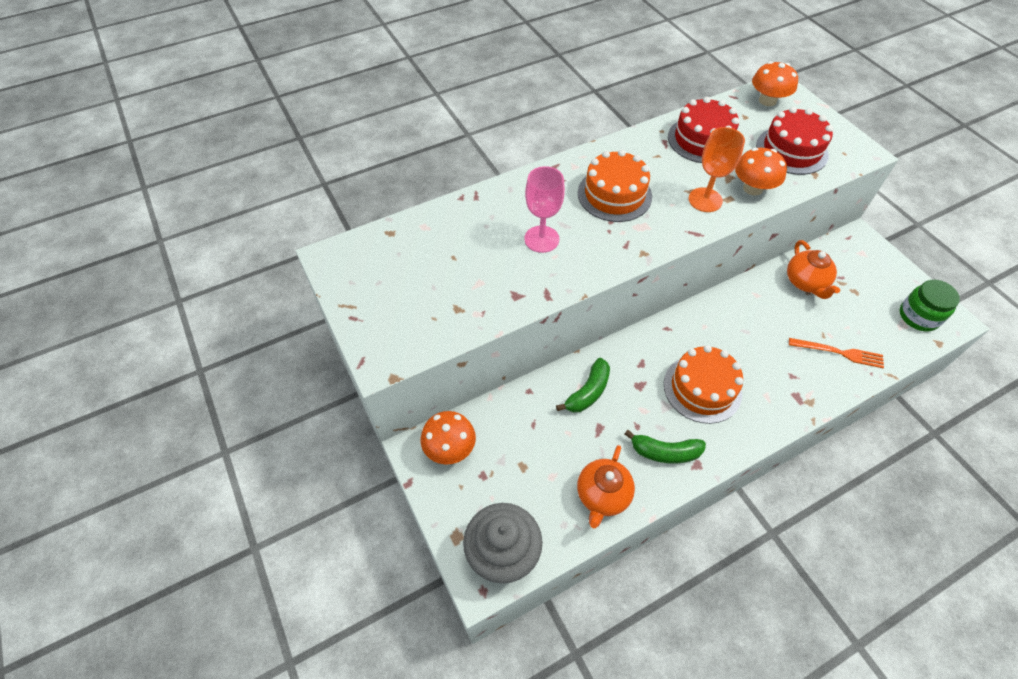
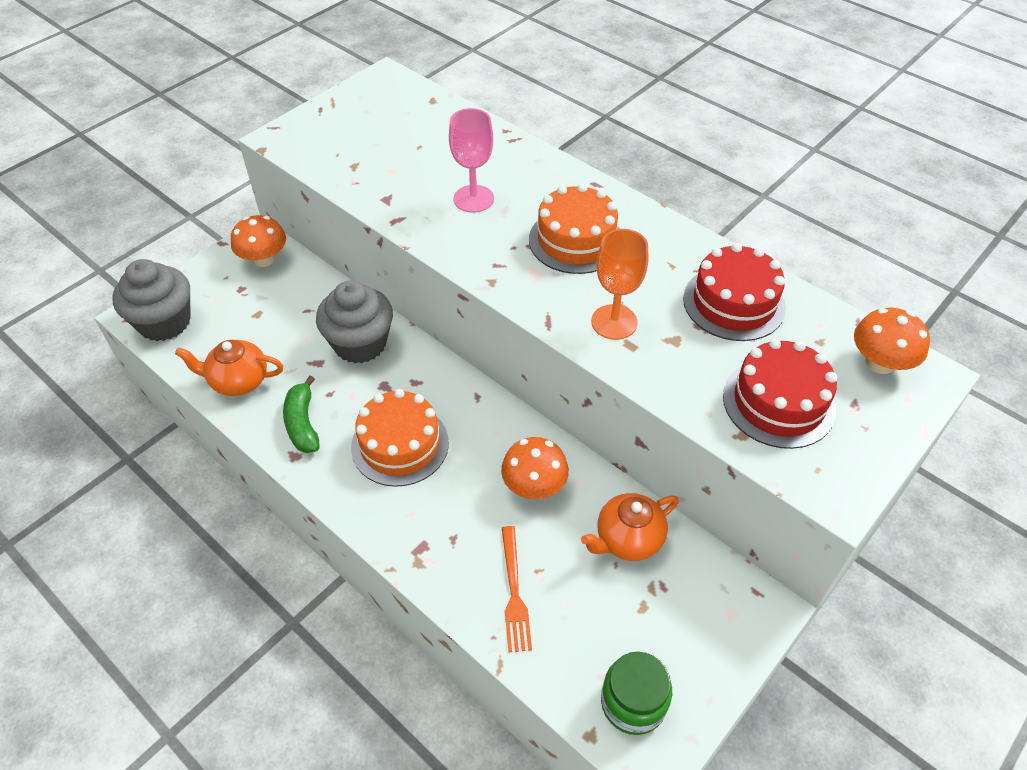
camera: 70 degrees right, 5 degrees down
(588, 392) = (360, 344): green banana -> grey cupcake
(753, 188) = (666, 367): orange mushroom -> orange mushroom (534, 486)

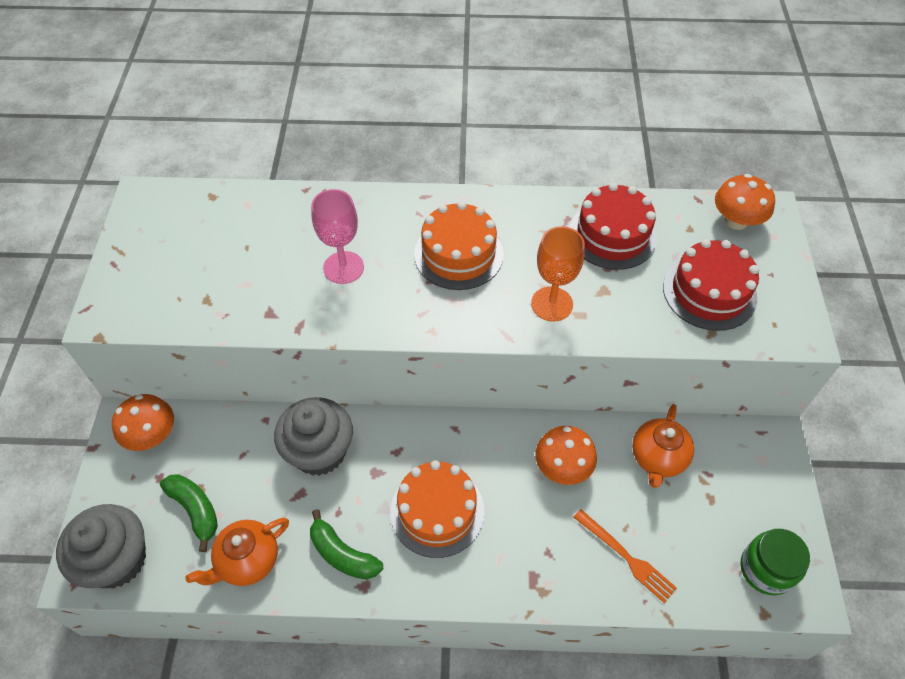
camera: 40 degrees left, 5 degrees up
(241, 325) = (195, 510): none -> green banana

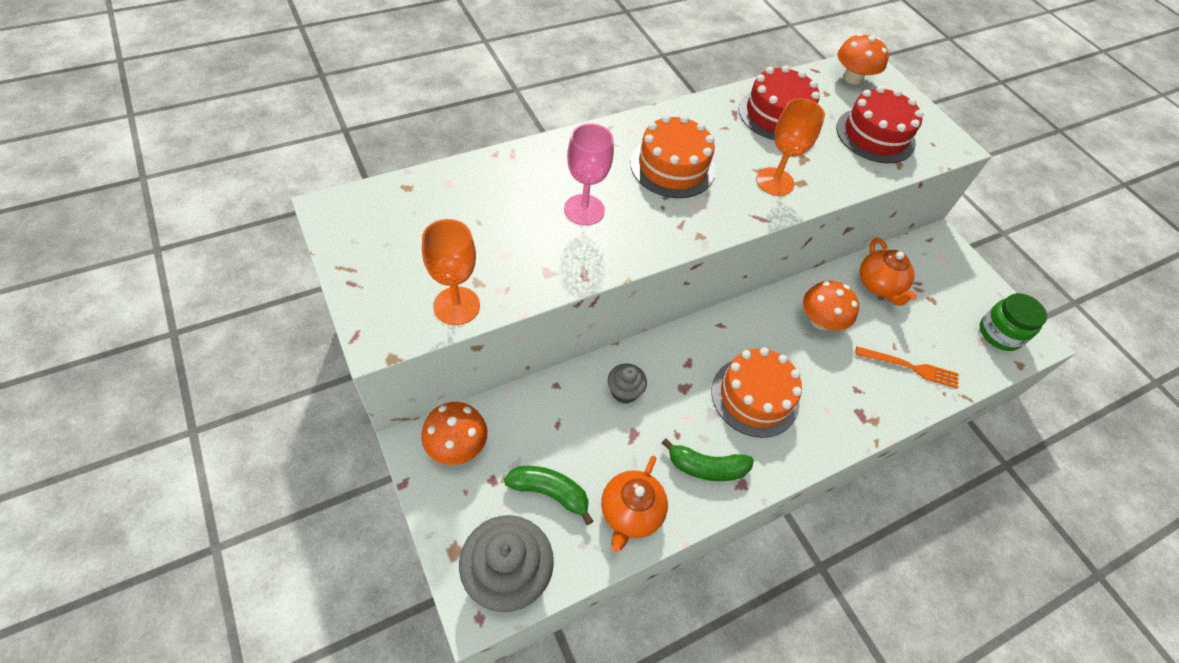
camera: 35 degrees left, 0 degrees up
(176, 314) = (456, 306): none -> orange goblet
(319, 451) = (624, 391): grey cupcake -> grey cupcake, size x0.52

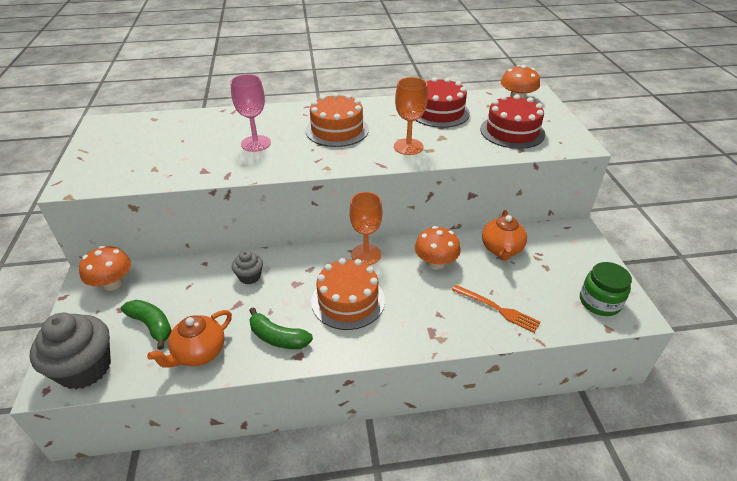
camera: 25 degrees right, 15 degrees down
(456, 306) = (130, 178): orange goblet -> orange goblet (366, 254)

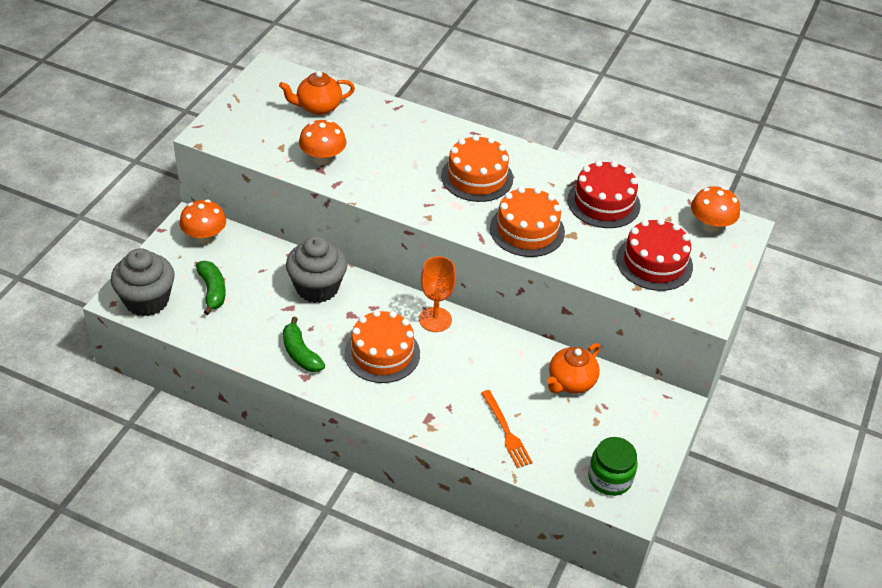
camera: 30 degrees right, 5 degrees up
(199, 353) = (233, 333): orange teapot -> orange teapot (318, 107)
(250, 276) = (317, 287): grey cupcake -> grey cupcake, size x1.93
(256, 143) = (387, 158): pink goblet -> none
(408, 147) = (527, 230): orange goblet -> orange cake
(435, 263) = (492, 361): orange mushroom -> orange mushroom (323, 158)

